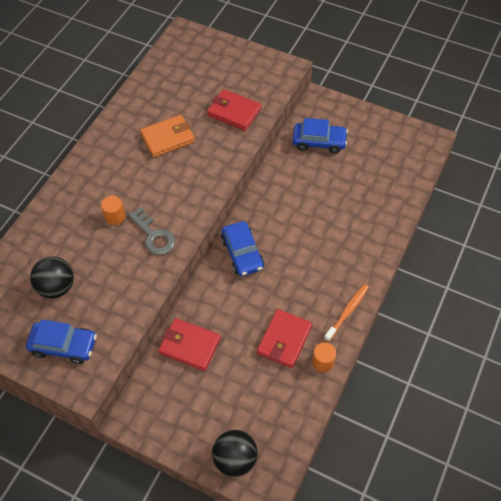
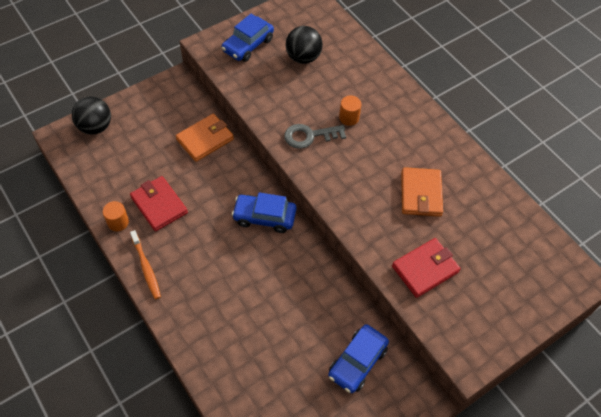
camera: 115 degrees right, 0 degrees up
(190, 346) = (205, 139): red wallet -> orange wallet

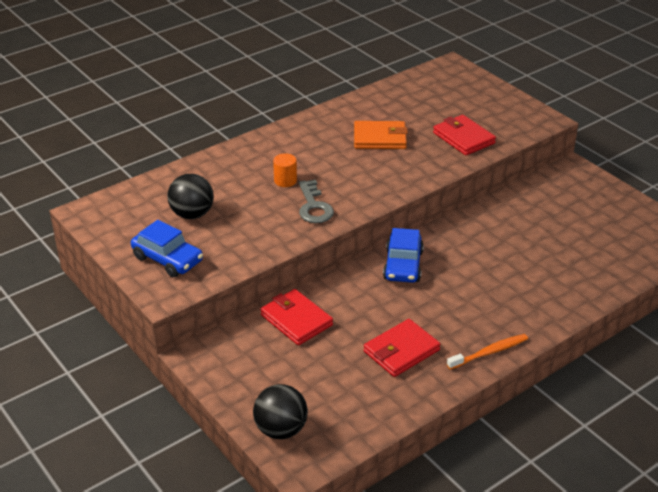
camera: 90 degrees left, 20 degrees down
(118, 222) = (432, 385): orange cylinder -> none
(205, 139) = (296, 320): orange wallet -> red wallet
(357, 362) = (550, 202): blue car -> none

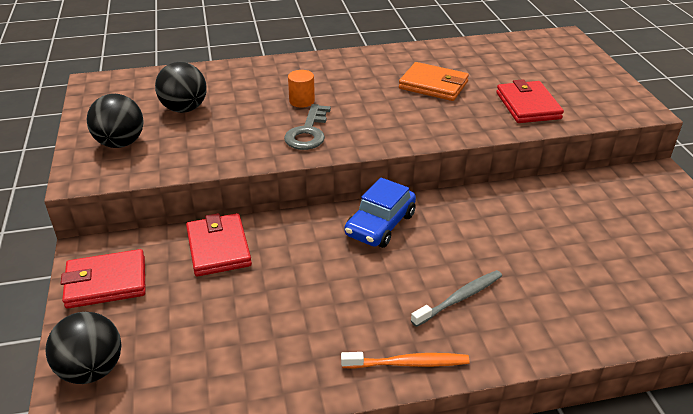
camera: 25 degrees right, 0 degrees up
(168, 259) = (120, 143): blue car -> black ball
(401, 351) = (302, 323): red wallet -> red wallet (106, 282)
(494, 300) = (459, 298): none -> grey toothbrush

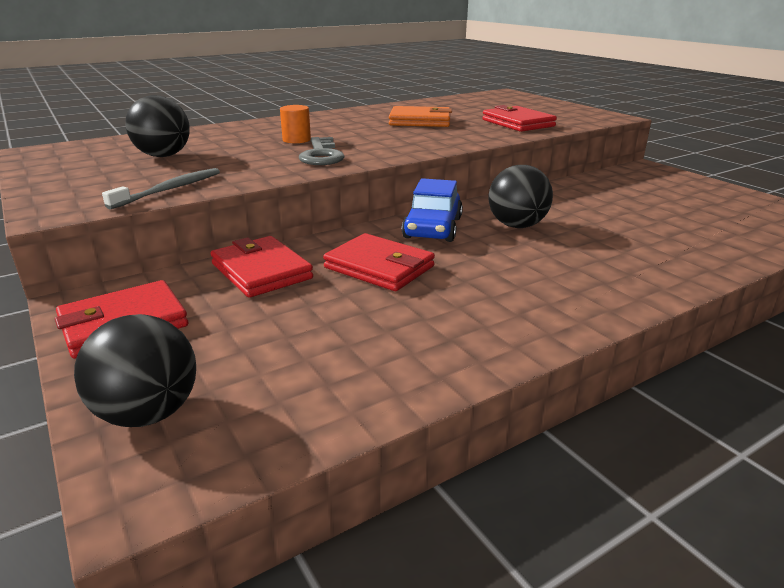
camera: 20 degrees left, 10 degrees down
(120, 143) = (95, 184): black ball -> black ball (517, 225)
(307, 265) = (379, 267): none -> red wallet
(407, 363) = (560, 320): orange toothbrush -> none
(459, 298) = (562, 264): grey toothbrush -> grey toothbrush (169, 190)

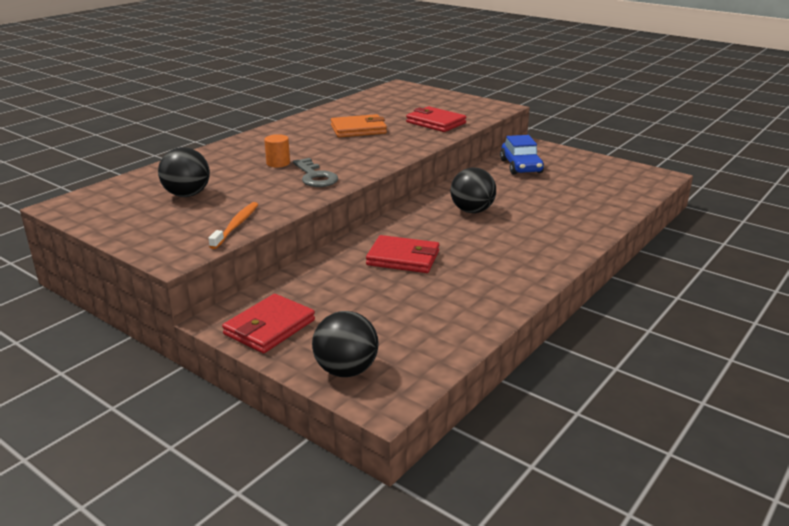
camera: 20 degrees left, 0 degrees up
(169, 190) = (236, 226): grey toothbrush -> orange toothbrush
(261, 271) = (325, 275): red wallet -> none
(433, 228) = (416, 222): blue car -> blue car (521, 166)

